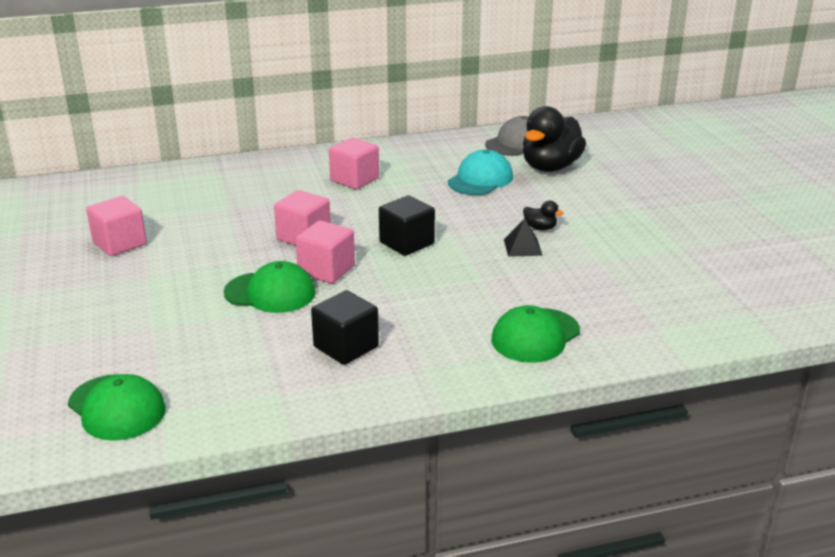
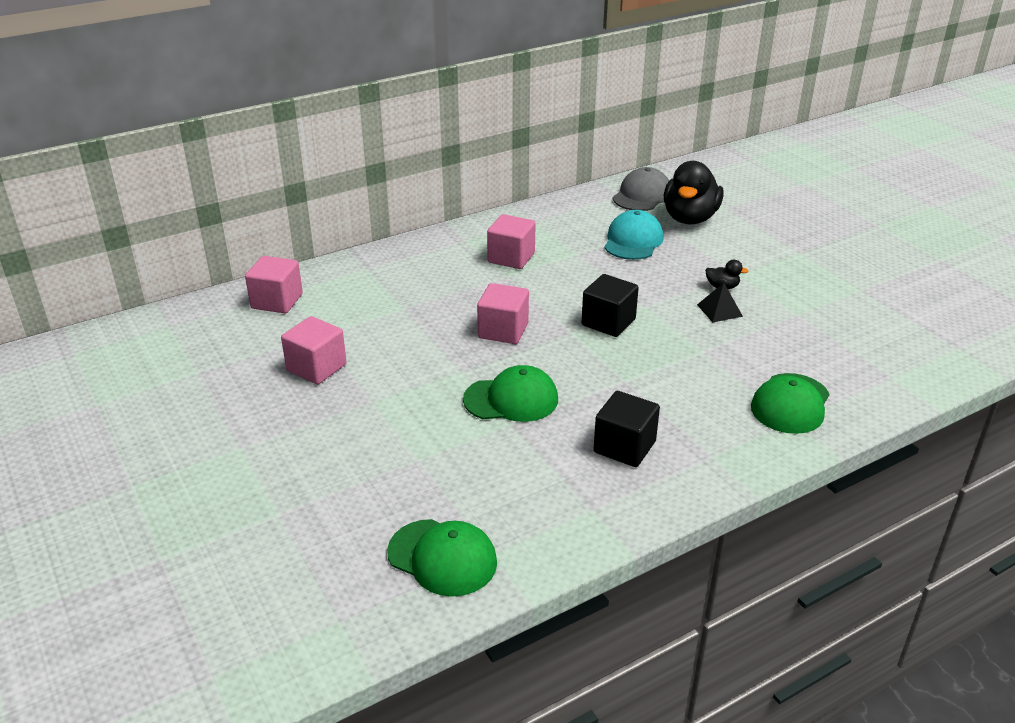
camera: 15 degrees left, 5 degrees up
(326, 270) = (550, 365): pink cube -> pink cube (277, 301)

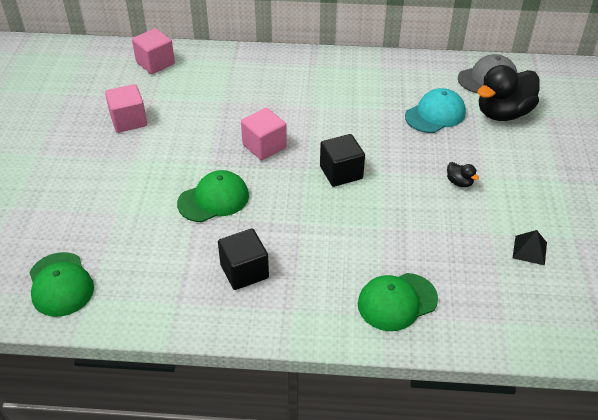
camera: 35 degrees right, 10 degrees up
(511, 258) = (332, 92): pink cube -> none
(511, 399) = (213, 199): green cap -> green cap turned 60 degrees counterclockwise
(719, 310) = (434, 201): black pyramid -> black pyramid (529, 250)

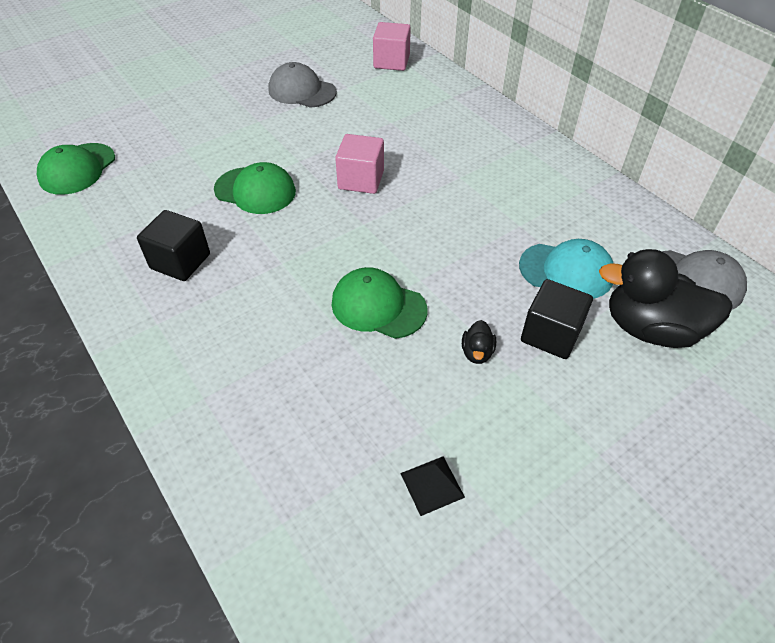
camera: 50 degrees right, 5 degrees up
(128, 120) = (302, 91): pink cube -> grey cap
(341, 172) = (383, 250): black cube -> black cube (551, 334)
(397, 301) = (233, 398): green cap -> green cap (378, 306)

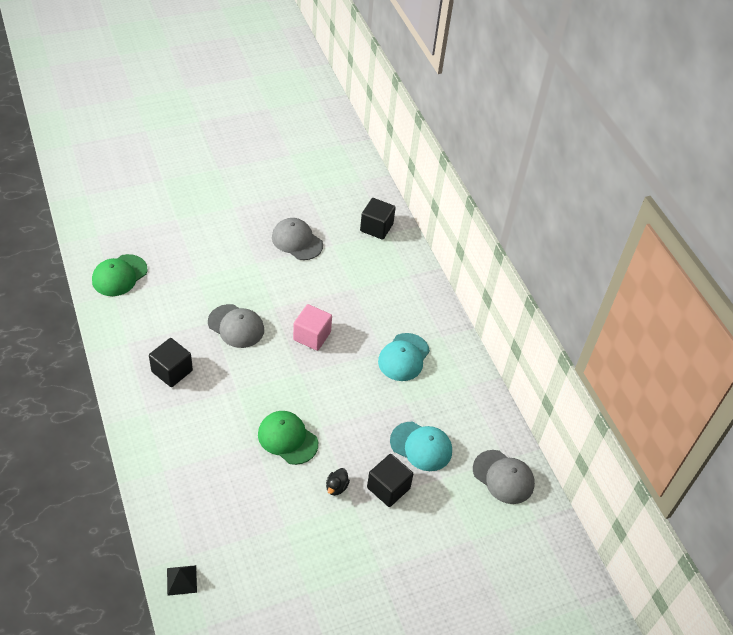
camera: 10 degrees right, 0 degrees up
(255, 190) = (236, 326): green cap -> grey cap
(391, 62) = (376, 227): pink cube -> black cube
(432, 485) = (276, 559): black pyramid -> black pyramid (181, 580)
(489, 177) = (403, 357): none -> turquoise cap
(650, 328) = (454, 502): black duck -> none

